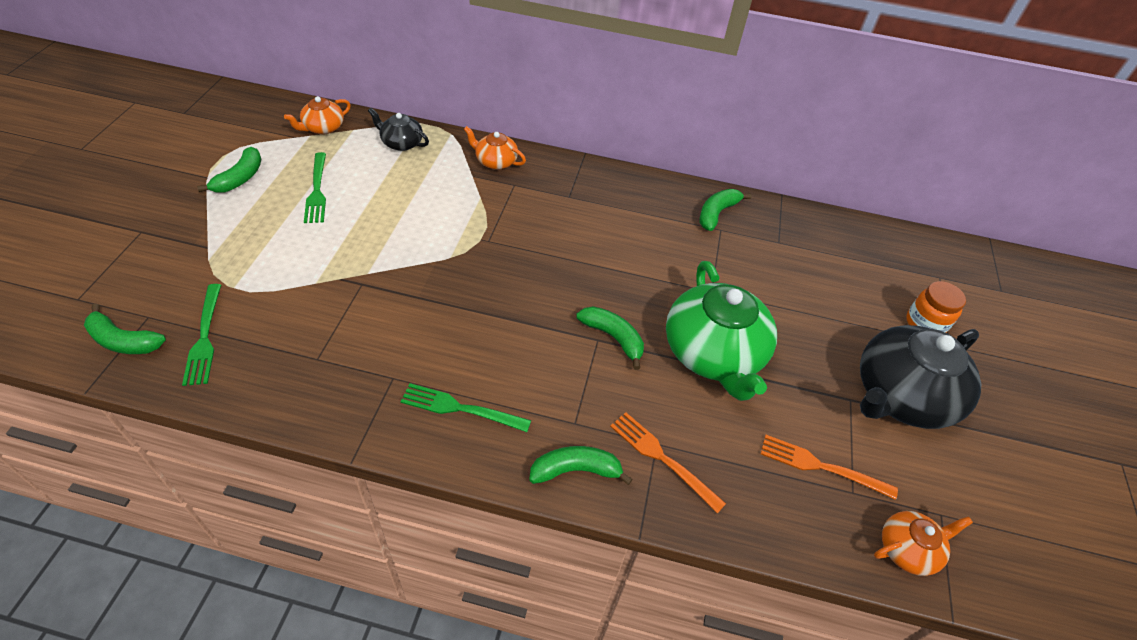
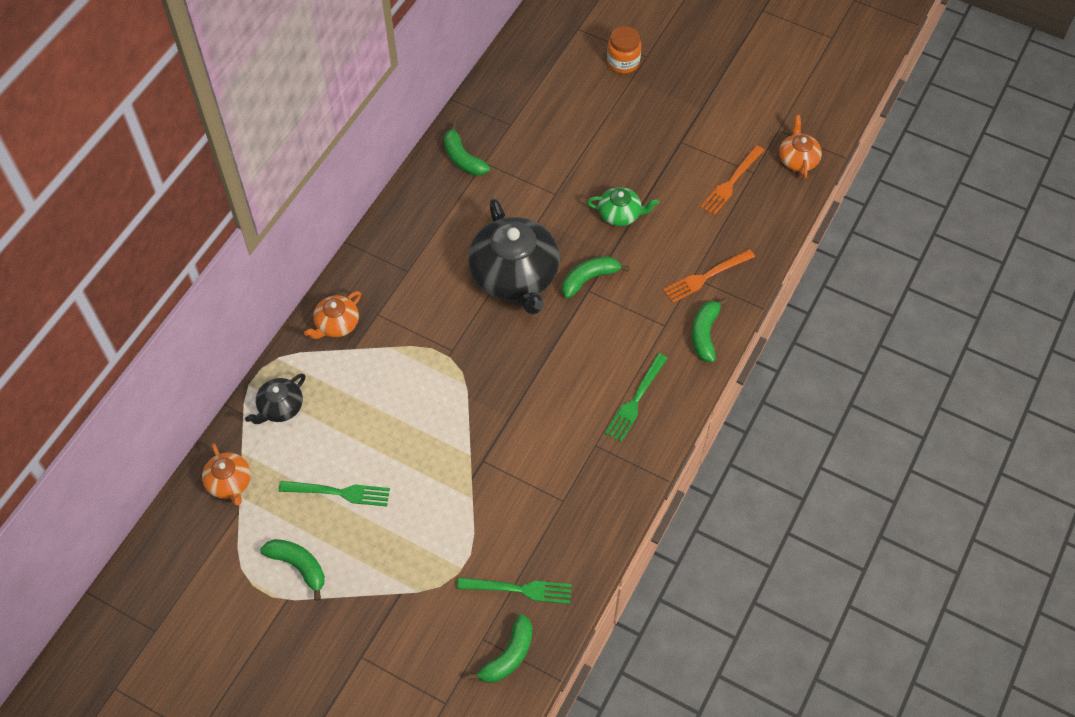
camera: 70 degrees left, 10 degrees up
(713, 353) = (620, 214): green teapot -> green teapot, size x0.49
(901, 396) = (684, 109): black teapot -> black teapot (515, 276)

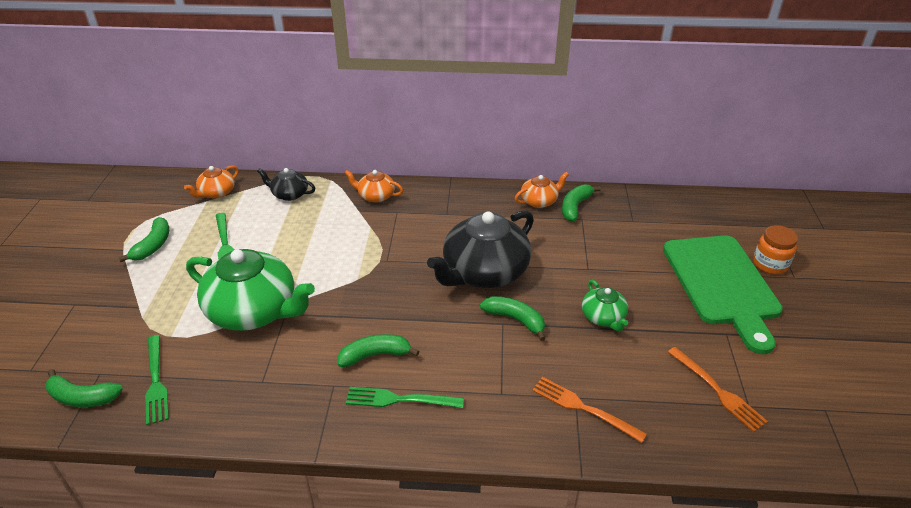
camera: 65 degrees right, 20 degrees down
(464, 487) = (254, 311): none -> green teapot
(627, 110) = (722, 284): none -> green cutting board
(705, 334) = (512, 431): green banana -> green banana (375, 355)
(731, 182) = (717, 390): orange fork -> orange fork turned 135 degrees counterclockwise
(798, 159) = (806, 442): orange teapot -> orange teapot (539, 201)

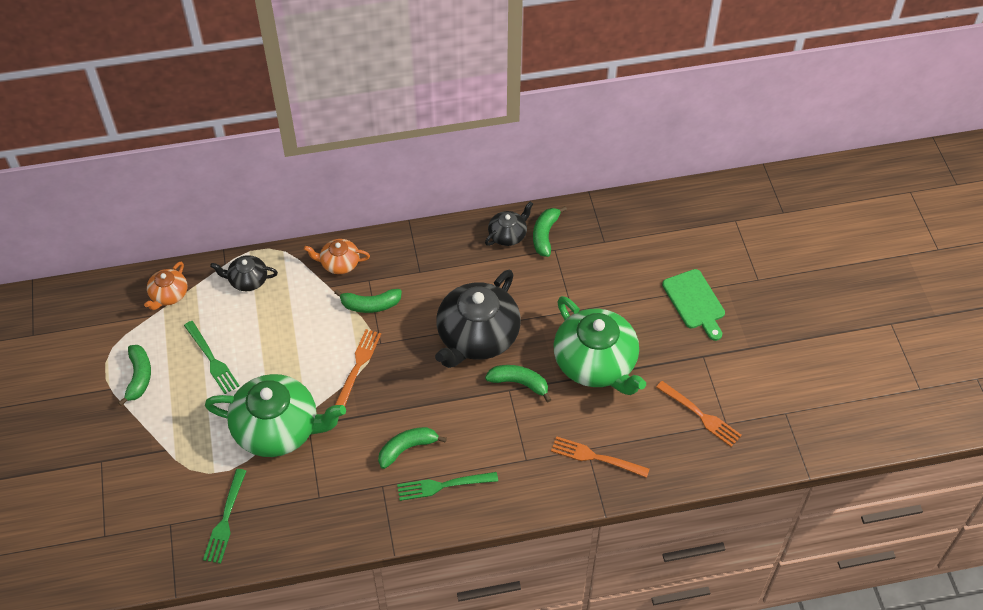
camera: 15 degrees left, 15 degrees up
(82, 397) = (169, 549): green banana -> green banana (370, 305)
(156, 381) = (225, 519): green fork -> green fork turned 45 degrees clockwise
(357, 274) = (358, 366): none -> orange fork
(539, 201) = (508, 235): orange teapot -> black teapot
(603, 317) = (596, 363): green teapot -> green teapot, size x2.05
(722, 284) = (695, 302): green cutting board -> green cutting board, size x0.57
(770, 264) = (736, 269): orange jar -> none

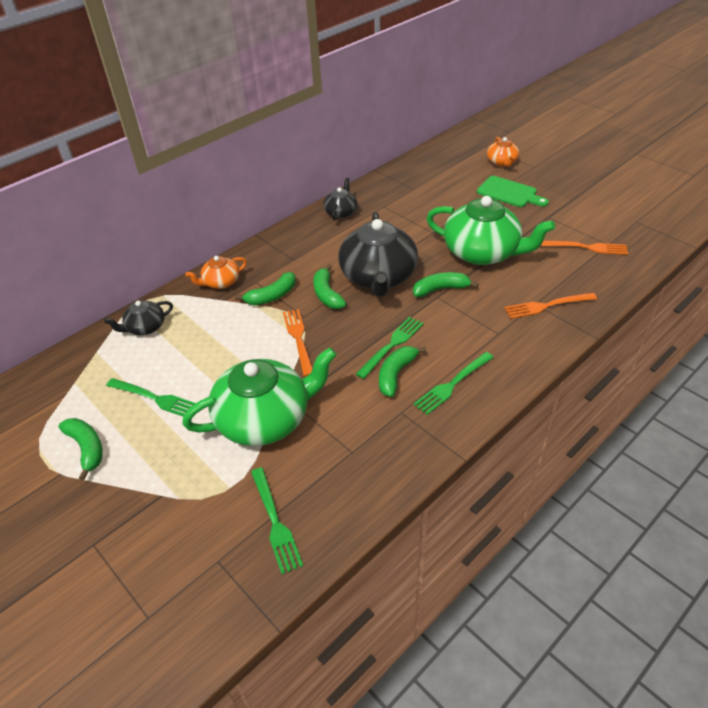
camera: 30 degrees left, 10 degrees down
(168, 295) = (73, 371): orange teapot -> orange teapot (502, 162)
(427, 418) = (391, 345): none -> green fork
(545, 235) = (368, 201): green banana -> green banana (327, 294)

